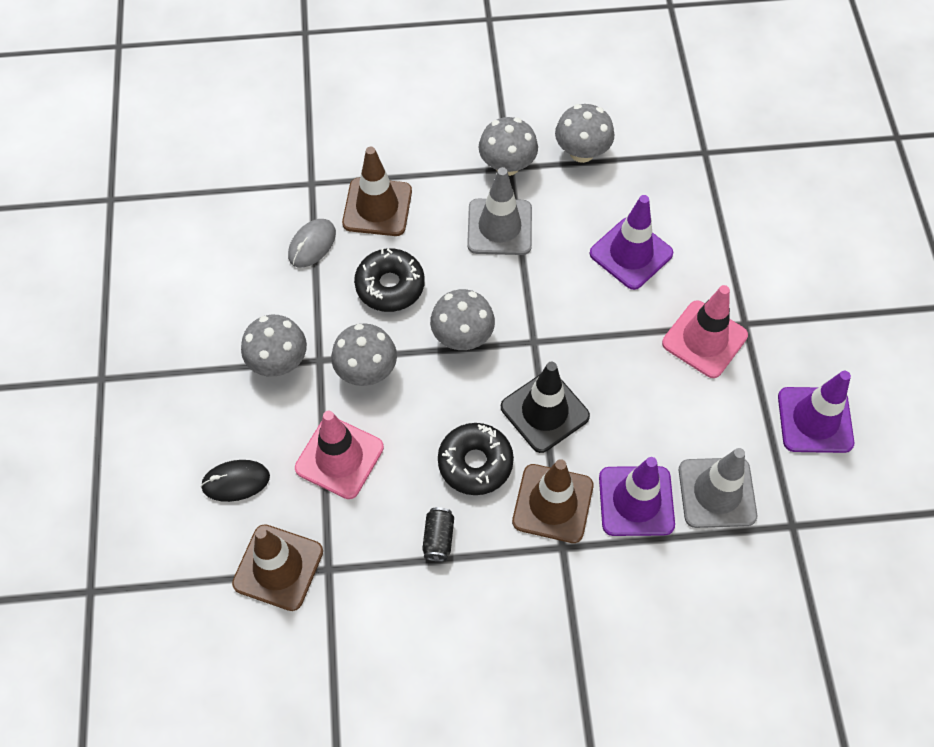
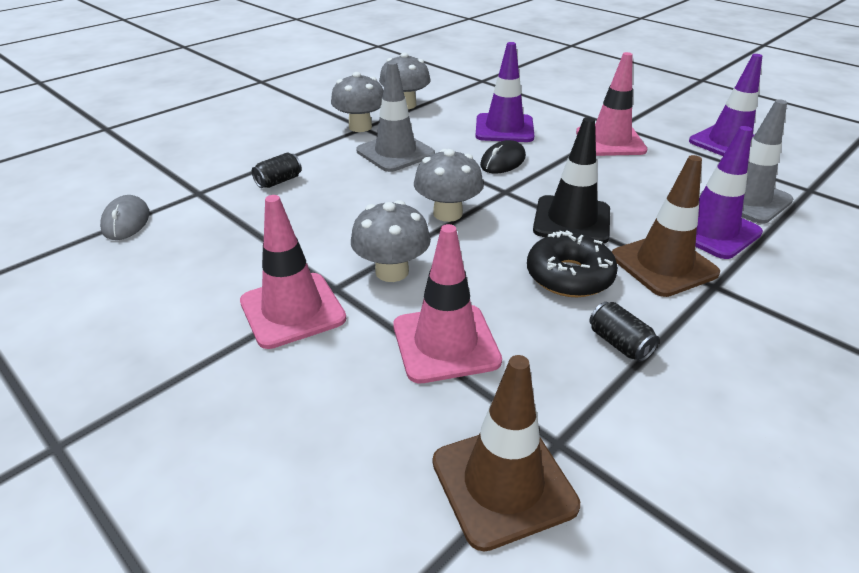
camera: 40 degrees left, 25 degrees down
(236, 481) = (353, 434): black mouse -> black mouse (503, 161)
(278, 362) = (292, 310): grey mushroom -> pink traffic cone
(312, 244) = (240, 223): grey mouse -> grey mouse (126, 221)
(377, 207) = (279, 181): brown traffic cone -> black can
(390, 286) = (346, 215): black donut -> none

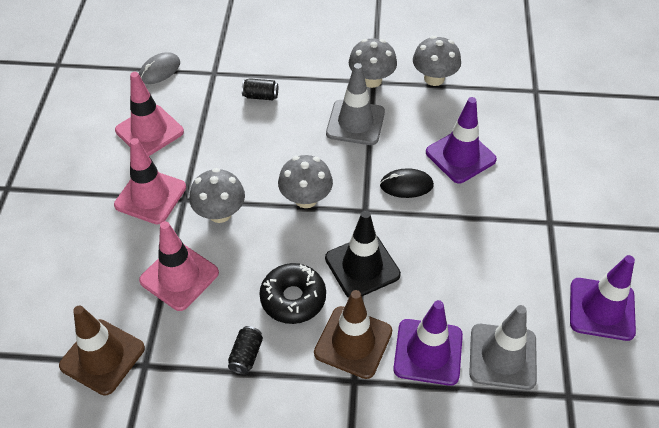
camera: 50 degrees right, 15 degrees up
(610, 141) = (512, 230): pink traffic cone -> pink traffic cone (149, 131)

